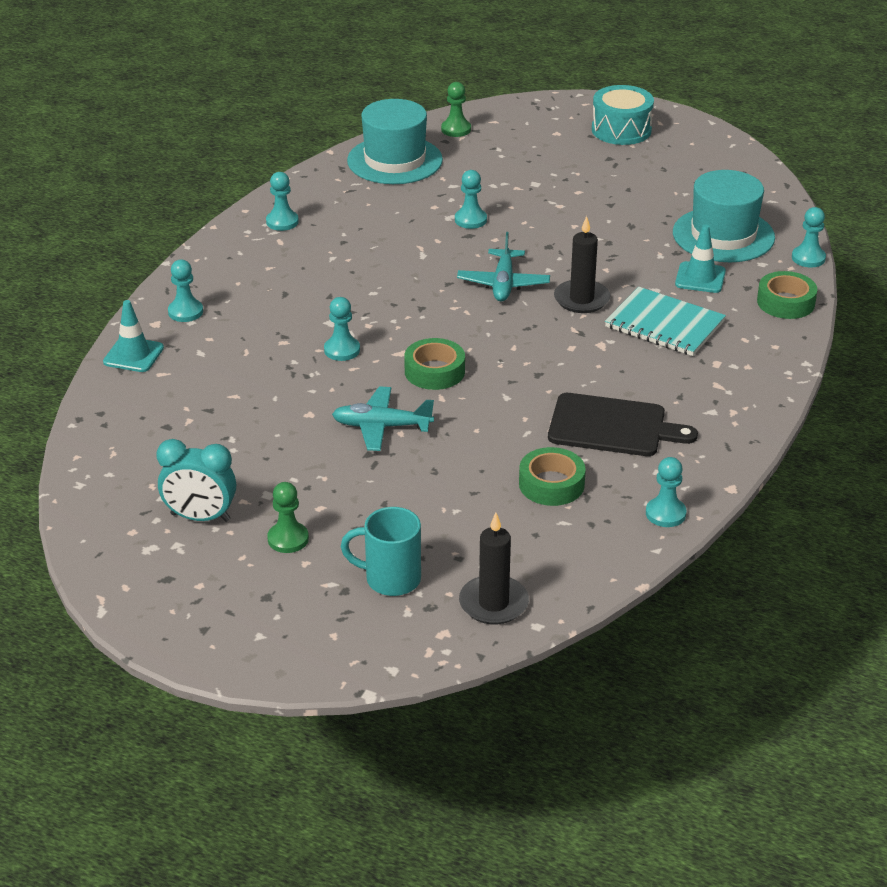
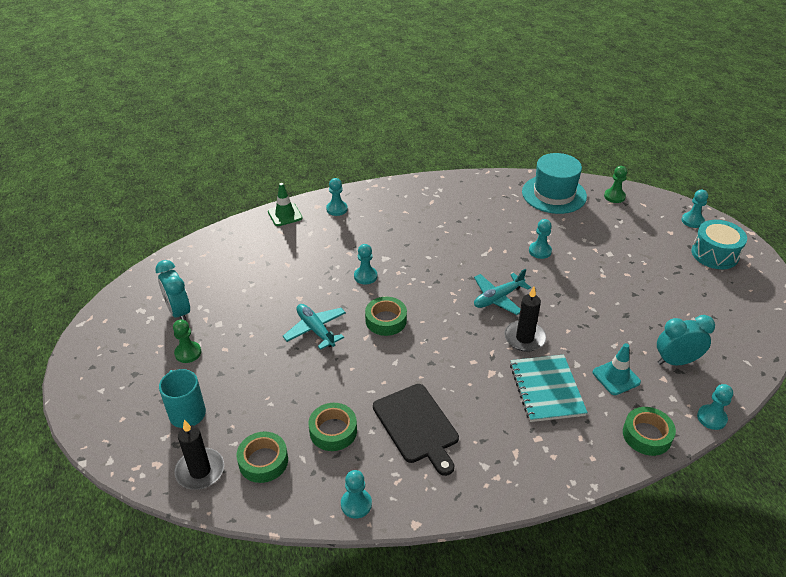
camera: 50 degrees right, 5 degrees up
(133, 355) = (285, 215): turquoise traffic cone -> green traffic cone
(282, 222) = (448, 192): turquoise pawn -> turquoise pawn (692, 221)
(535, 551) = (263, 461): none -> green tape
(723, 235) = (676, 361): turquoise hat -> turquoise clock

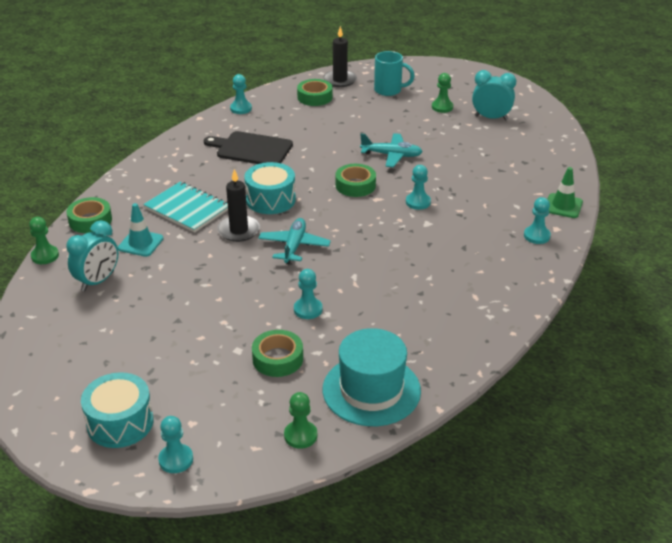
camera: 135 degrees right, 5 degrees down
(333, 431) = (297, 123): green tape -> green tape (277, 359)
(467, 351) = (270, 200): none -> turquoise drum
(711, 418) = (45, 256): turquoise pawn -> green pawn

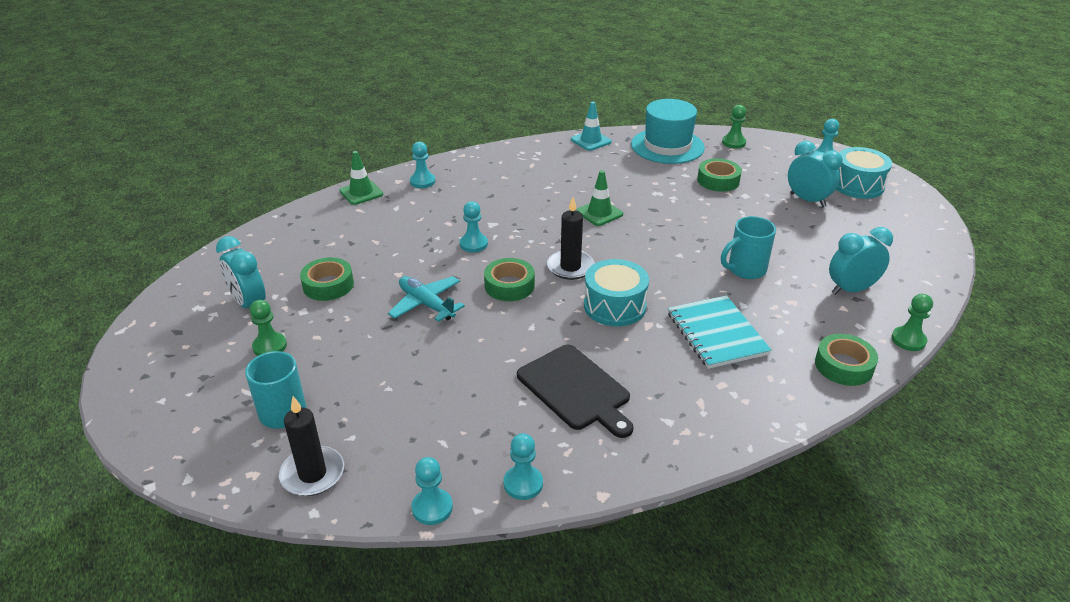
camera: 145 degrees left, 0 degrees up
(140, 243) = (791, 312): turquoise traffic cone -> turquoise traffic cone (591, 141)
(169, 371) = (807, 200): none -> turquoise clock
(193, 265) = (745, 270): none -> turquoise mug
(239, 230) = (676, 285): black candle -> black candle (570, 267)
(294, 246) = (634, 250): turquoise plane -> none
(308, 309) = (668, 200): turquoise pawn -> turquoise pawn (432, 508)
(315, 97) = (393, 452): green tape -> green tape (328, 285)
(355, 269) = (599, 213): none -> green traffic cone

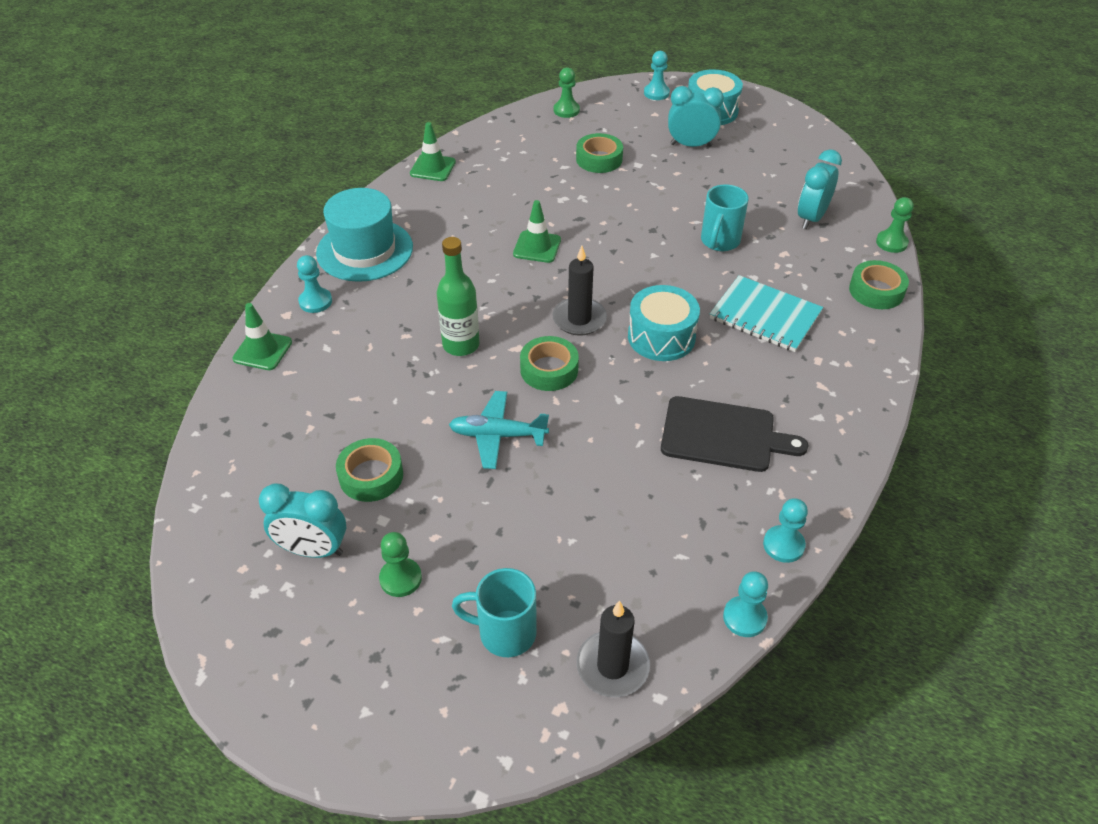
camera: 40 degrees left, 10 degrees up
(473, 244) = (461, 345): turquoise pawn -> green bottle
(591, 141) = (433, 168): turquoise traffic cone -> green traffic cone
(667, 146) = (512, 141): turquoise hat -> turquoise hat (365, 250)

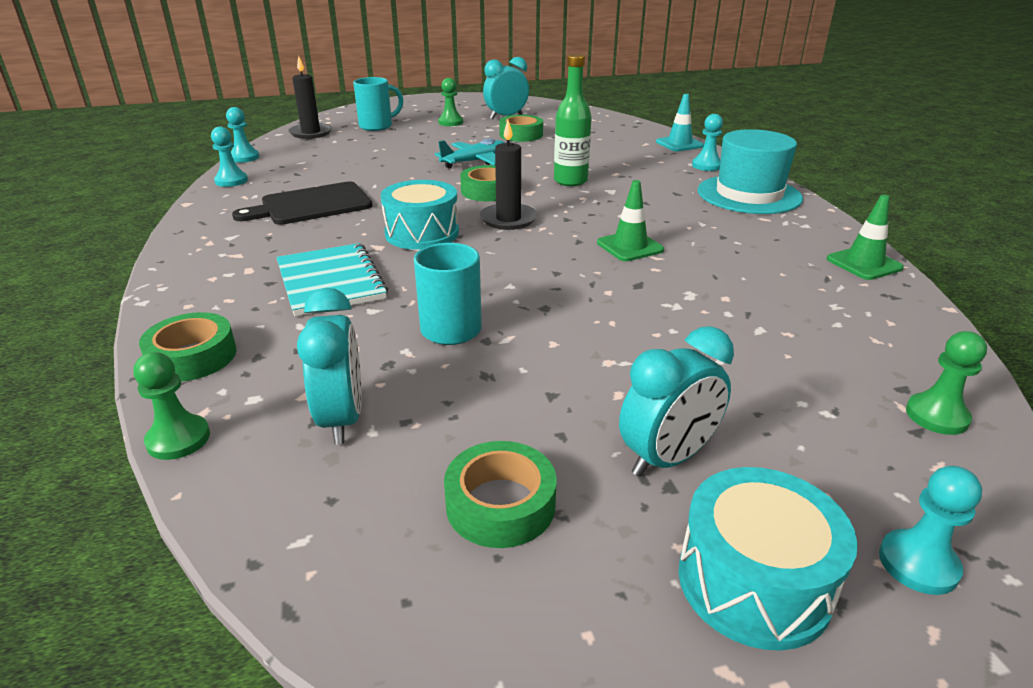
camera: 140 degrees right, 15 degrees down
(262, 350) = (679, 144): green traffic cone -> turquoise traffic cone
(599, 159) = (742, 359): green tape -> green tape (500, 504)
(765, 316) = (330, 281): turquoise notebook -> turquoise notebook turned 75 degrees clockwise

